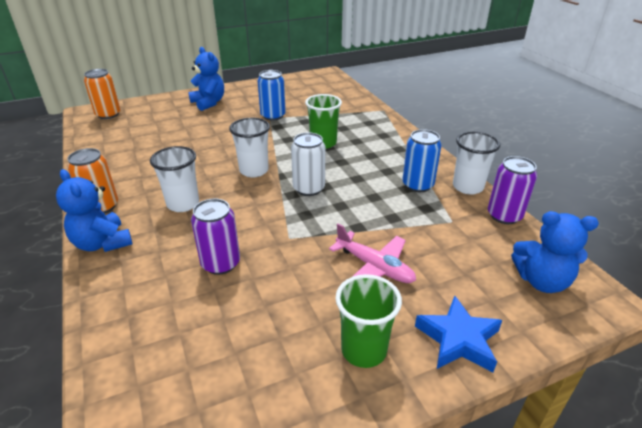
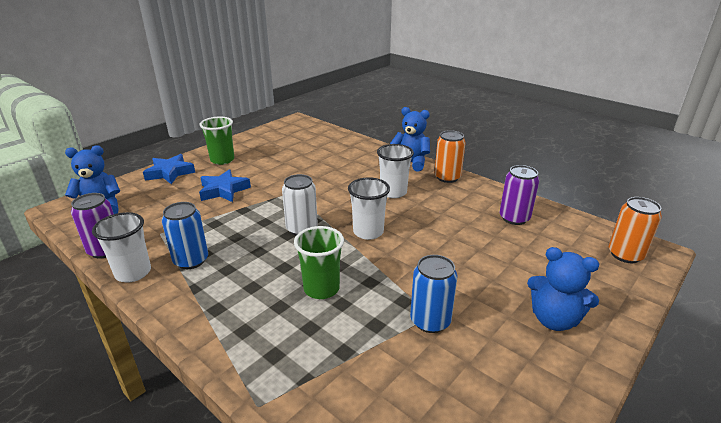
camera: 155 degrees right, 5 degrees down
(220, 263) = (326, 171): purple can -> purple can (514, 218)
(375, 267) = (223, 190): pink plane -> blue star

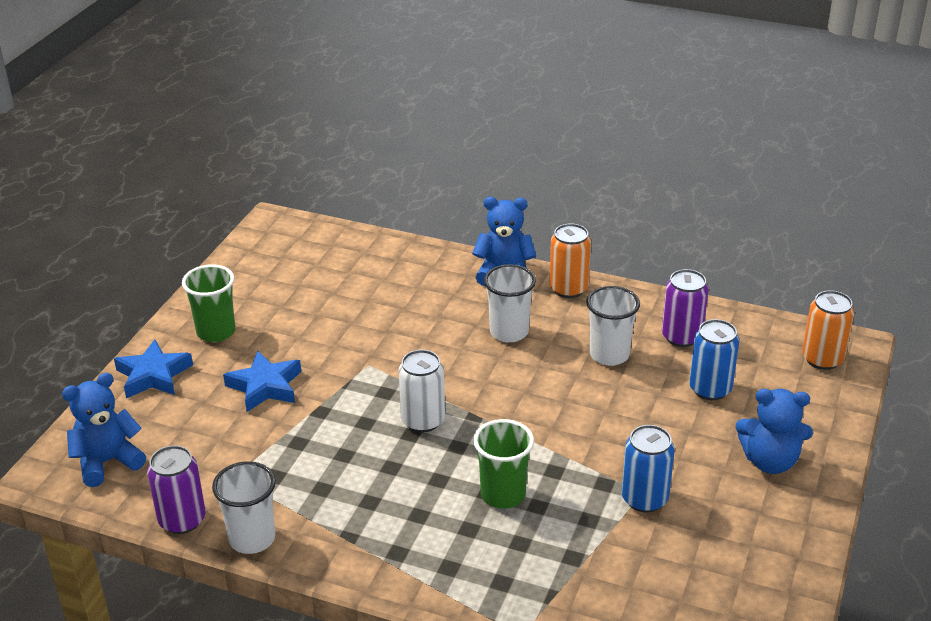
camera: 20 degrees left, 5 degrees up
(191, 260) = (313, 503): blue can -> blue can (710, 389)
(368, 232) = (512, 403): white cup -> white cup (609, 355)

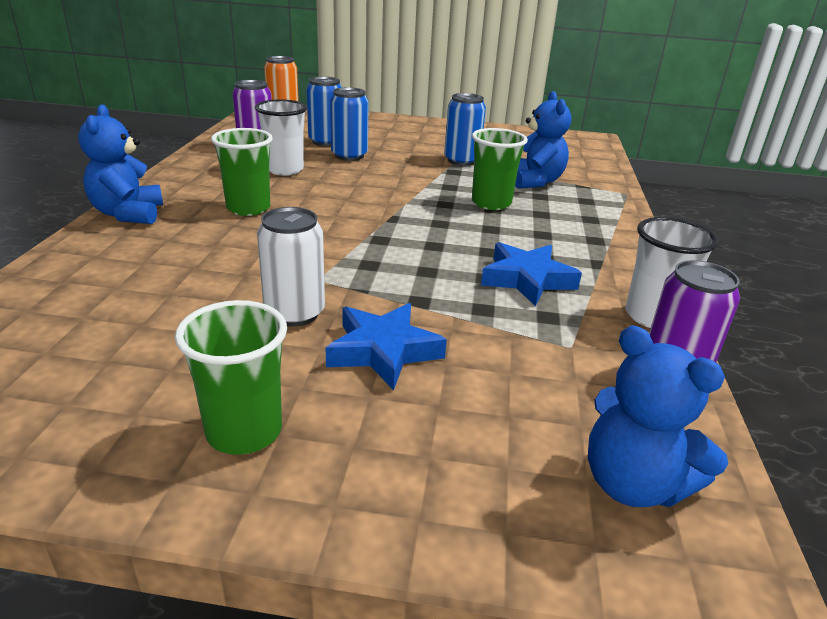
camera: 105 degrees left, 5 degrees down
(153, 375) = (388, 488): blue star -> blue star (527, 279)
(423, 420) = (409, 241): white can -> white can (294, 313)
(509, 332) = (248, 208): white cup -> green cup
(568, 289) = (170, 185): orange can -> none
(658, 404) = (349, 155): none -> blue can
(770, 461) = (401, 130): blue teddy bear -> blue teddy bear (535, 181)

